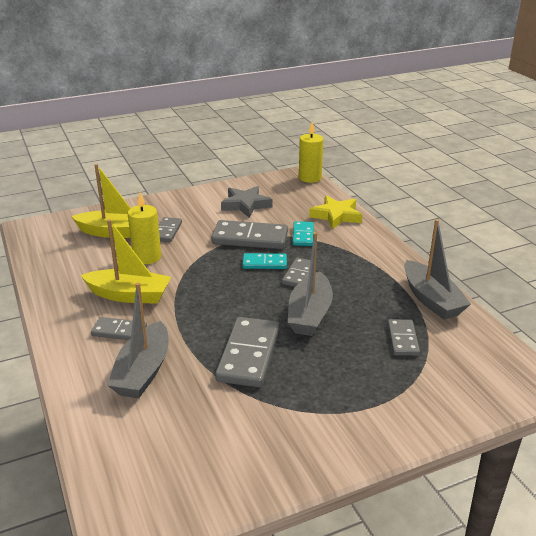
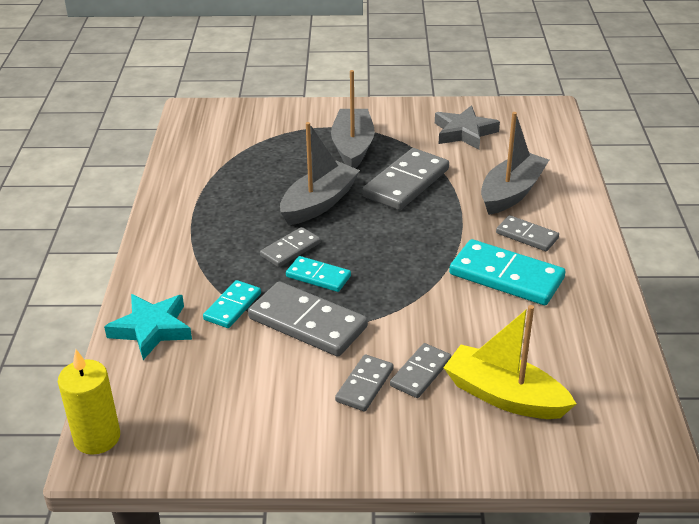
camera: 155 degrees left, 5 degrees up
(129, 295) = (506, 276): yellow boat -> turquoise domino
(147, 257) = (467, 329): yellow candle -> none
(246, 205) = (264, 397): grey star -> grey star (464, 132)
(336, 216) = (152, 329): yellow star -> turquoise star
(402, 339) = (256, 161): grey domino -> grey domino (365, 385)
(431, 299) = (184, 186): grey boat -> grey boat (353, 147)

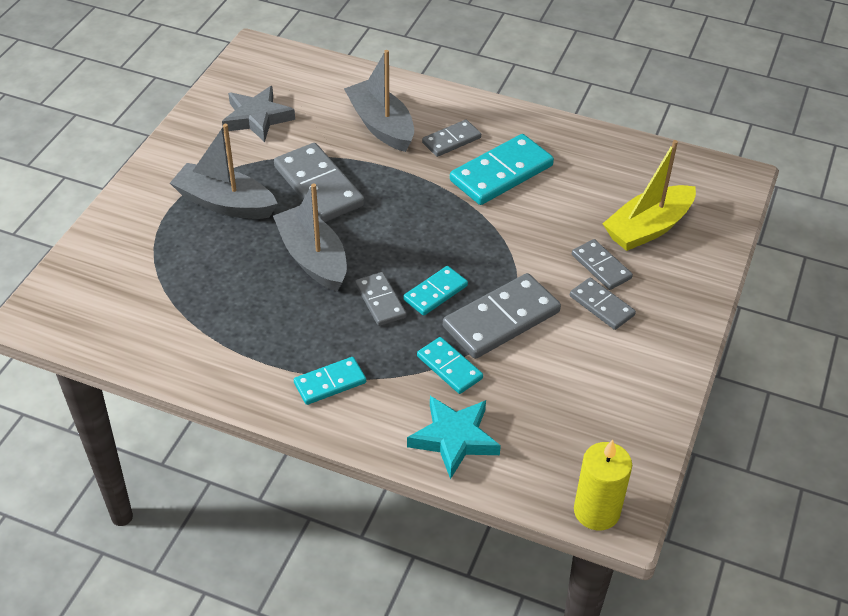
camera: 70 degrees left, 10 degrees up
(186, 248) = (330, 383): none -> turquoise domino

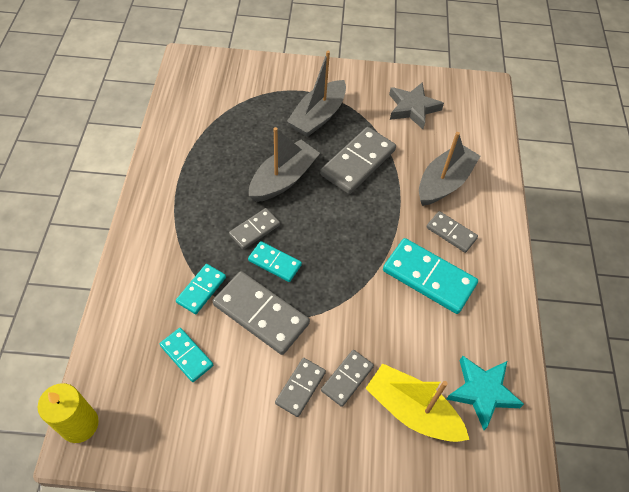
camera: 70 degrees right, 10 degrees up
(225, 203) = (318, 116): grey boat -> grey boat turned 150 degrees counterclockwise
(330, 383) = (168, 220): turquoise domino -> turquoise domino (186, 355)
(454, 438) = (133, 309): turquoise star -> turquoise star (482, 392)

